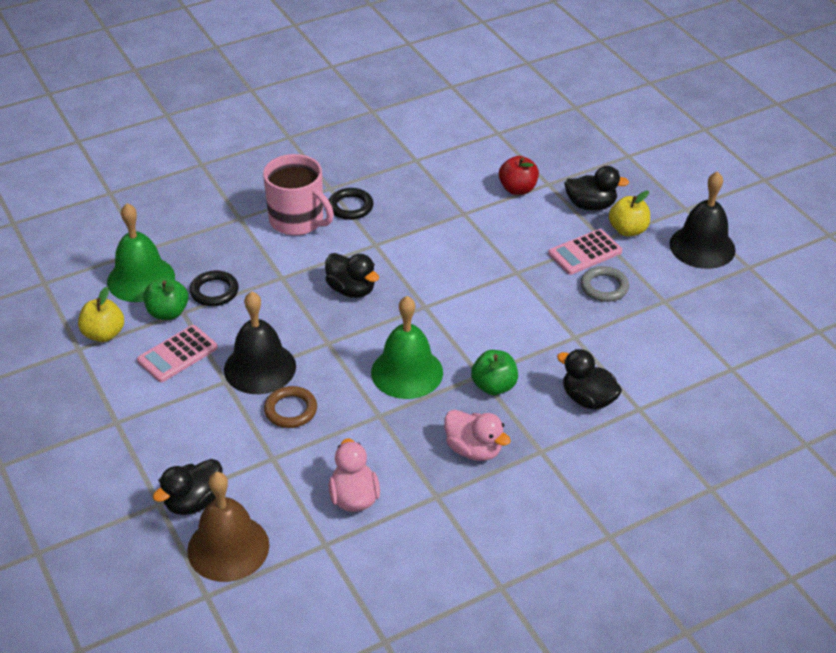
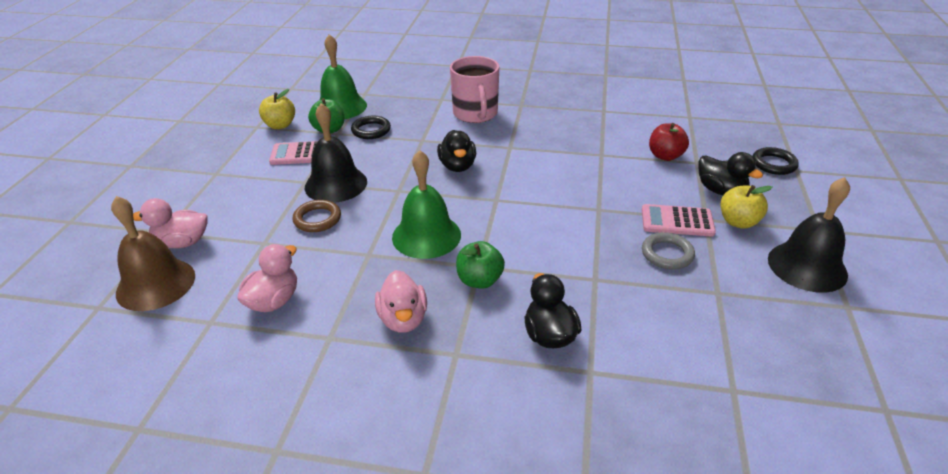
camera: 40 degrees right, 5 degrees down
(194, 502) = (182, 242): black duck -> pink duck
(350, 207) = (521, 120): black ring -> black ring (773, 164)

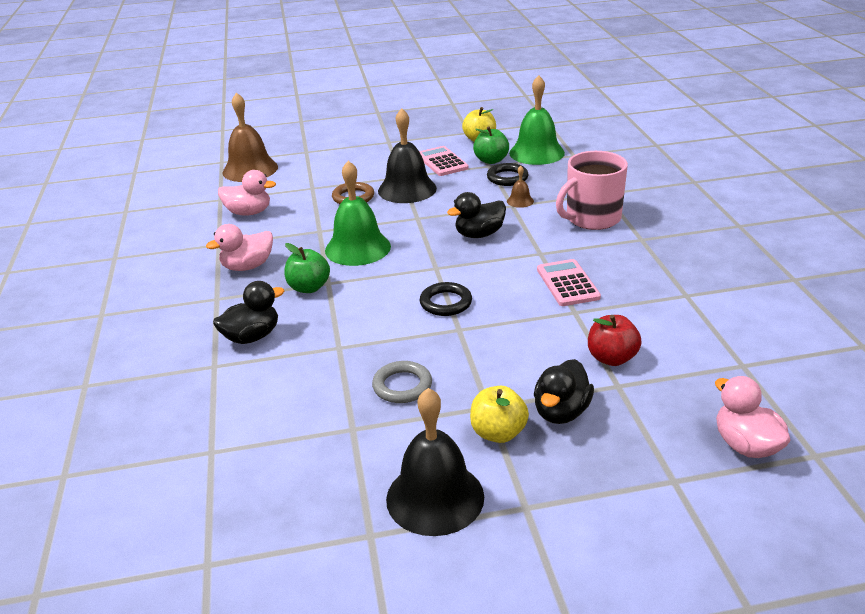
camera: 70 degrees right, 5 degrees down
(182, 242) = (297, 161): pink duck -> pink duck (746, 445)
(418, 135) = (520, 201): none -> brown bell
(677, 221) = (469, 385): pink calculator -> pink calculator (567, 283)
(773, 164) = (672, 456): black ring -> black ring (446, 303)

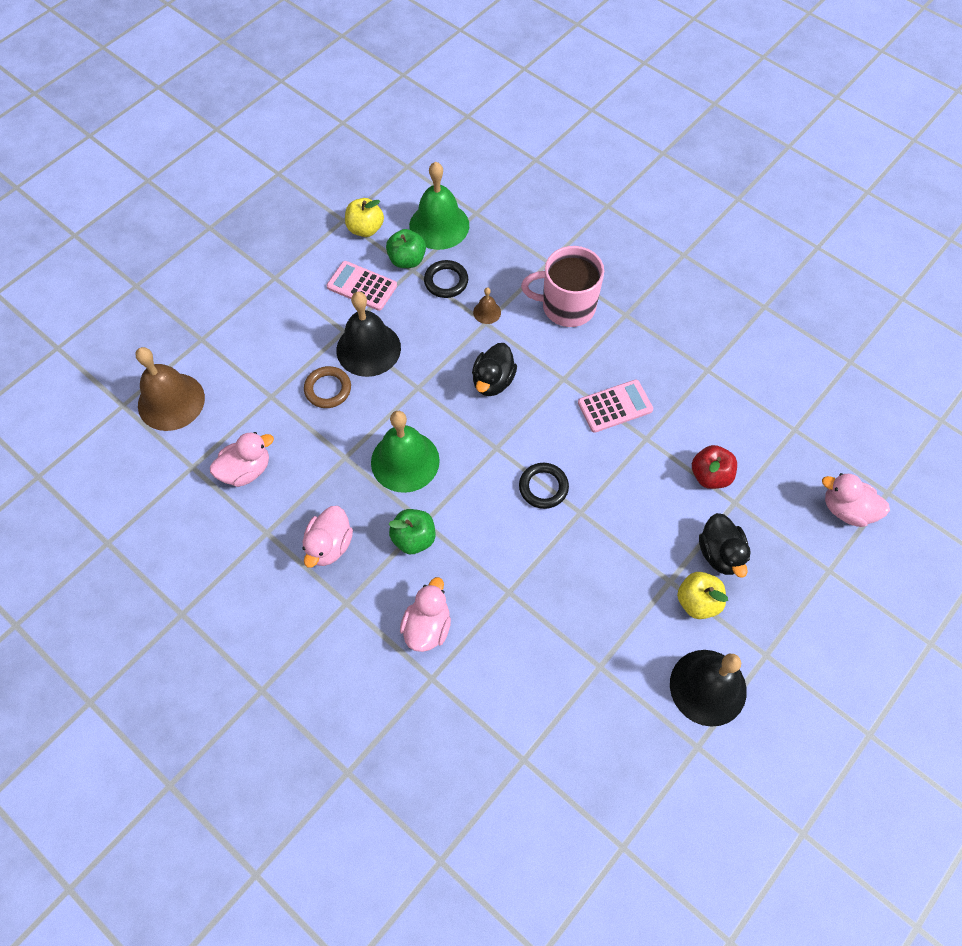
camera: 40 degrees left, 30 degrees up
(252, 337) = (427, 627): black duck -> pink duck
(402, 386) = (594, 601): grey ring -> none
(567, 283) = (615, 406): pink calculator -> pink calculator turned 120 degrees clockwise
(592, 218) = (566, 306): pink mug -> pink mug turned 75 degrees clockwise

